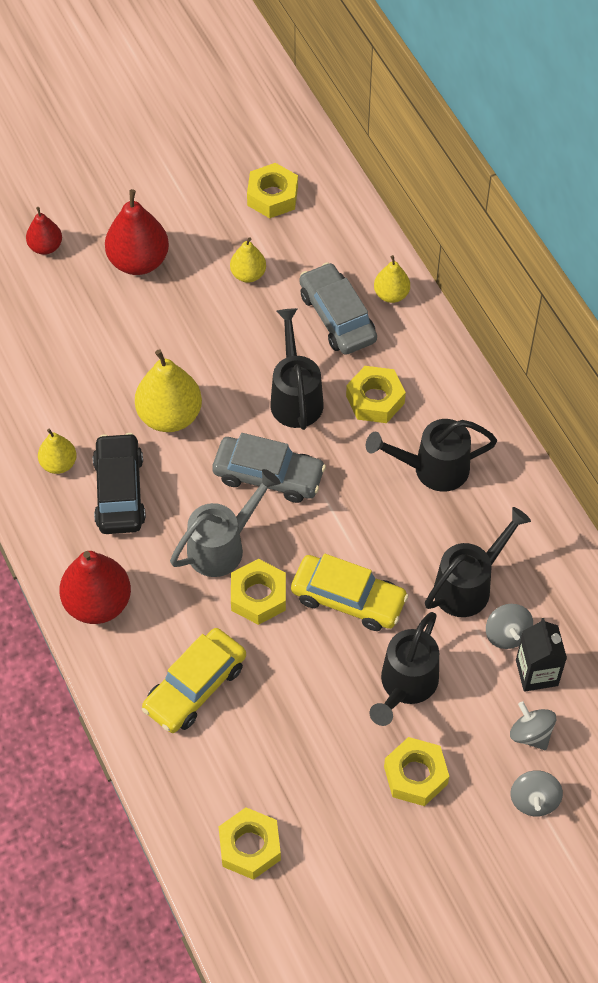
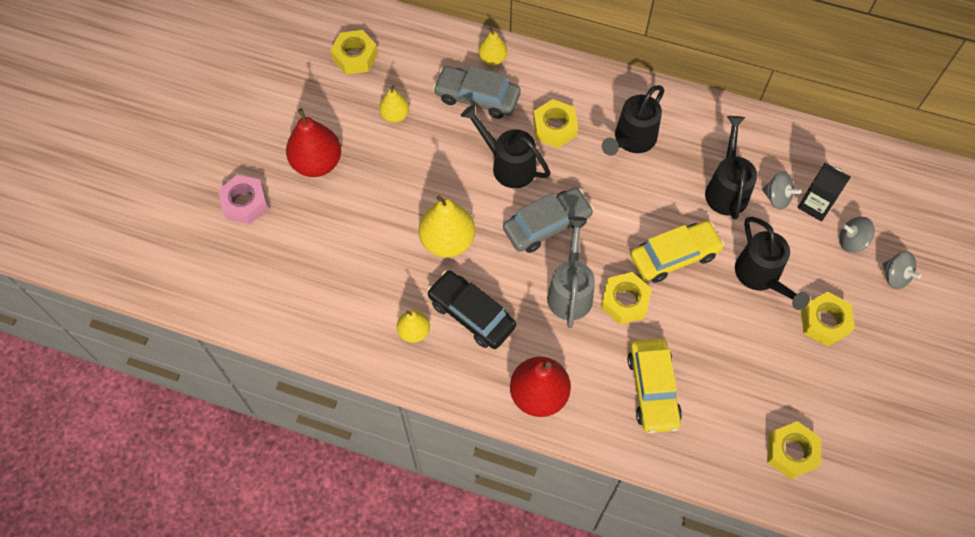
camera: 45 degrees left, 5 degrees up
(45, 247) = (245, 203): red pear -> pink nut

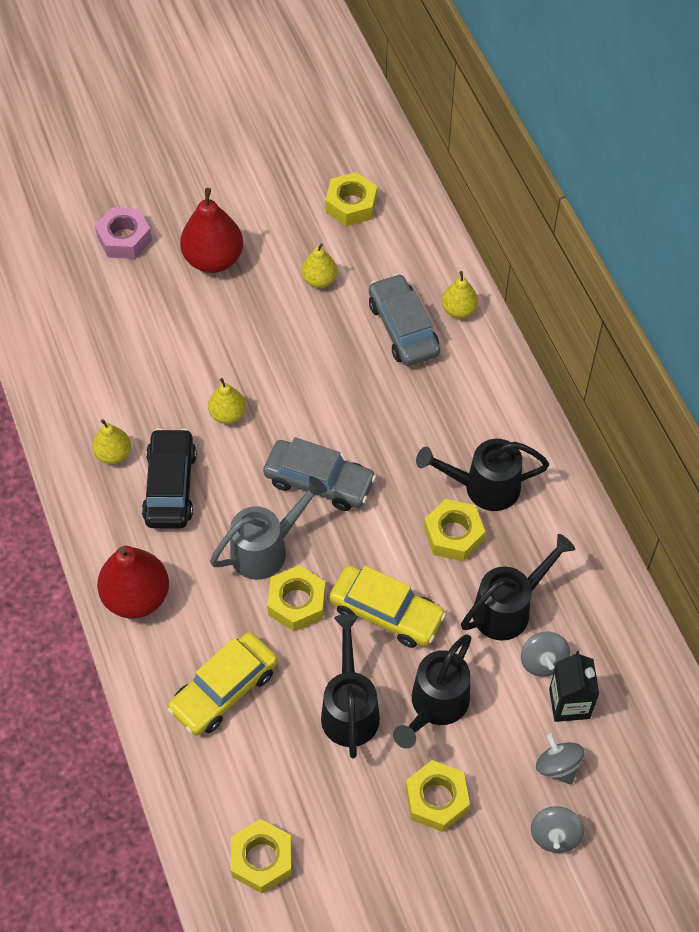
camera: 50 degrees right, 5 degrees down
(447, 241) = (228, 414): yellow pear -> yellow pear, size x0.57
(508, 165) = (354, 405): black watering can -> black watering can (350, 708)
(554, 127) = (432, 413): yellow nut -> yellow nut (453, 535)

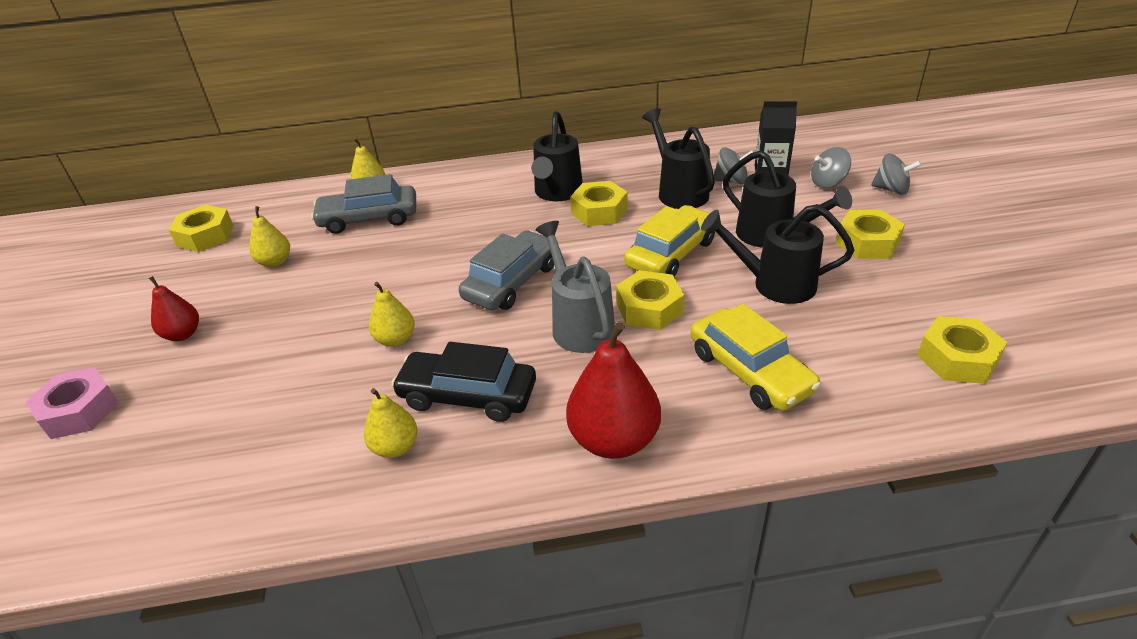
camera: 75 degrees left, 20 degrees down
(213, 259) = (183, 334): red pear -> red pear, size x0.57

